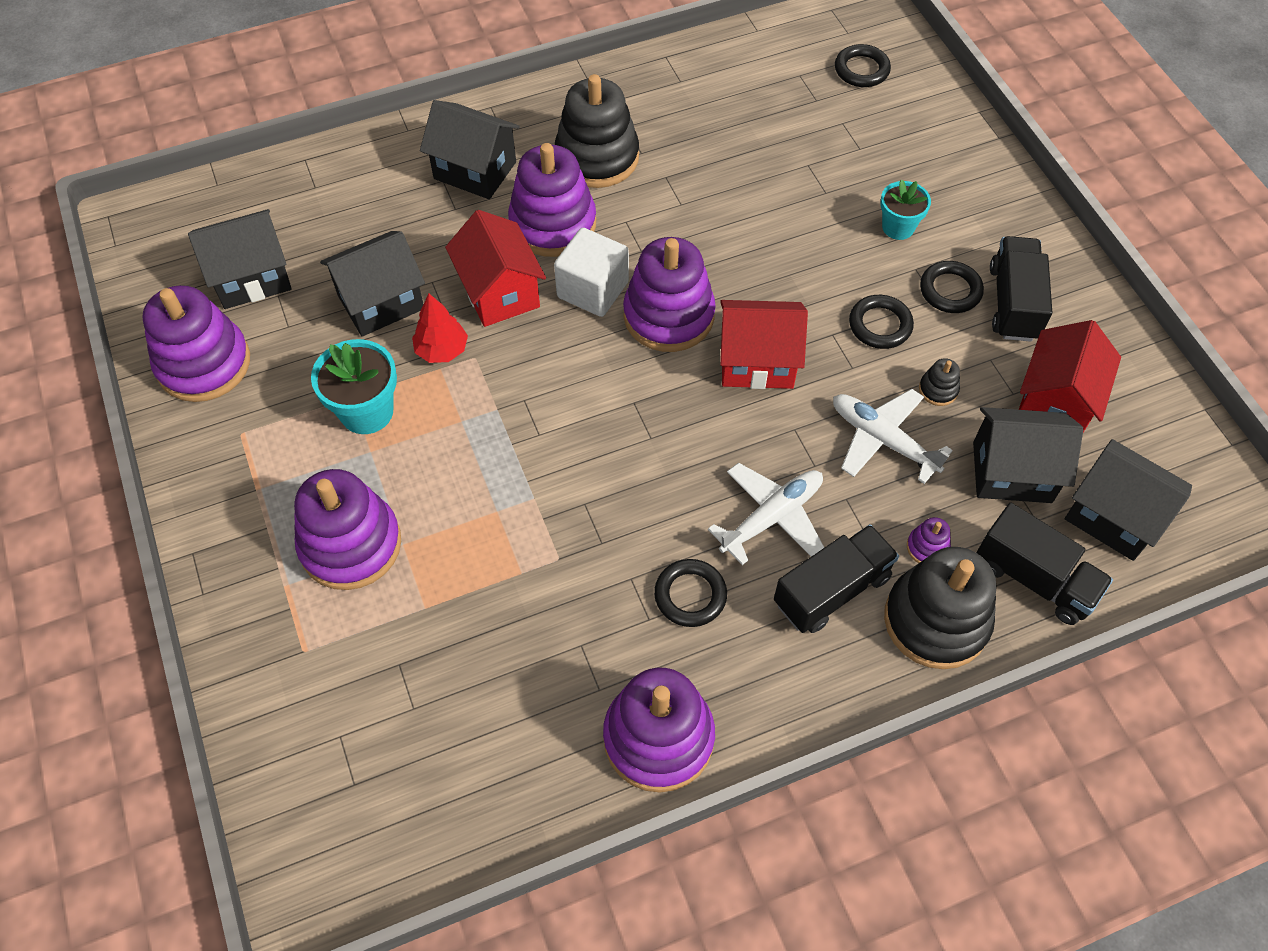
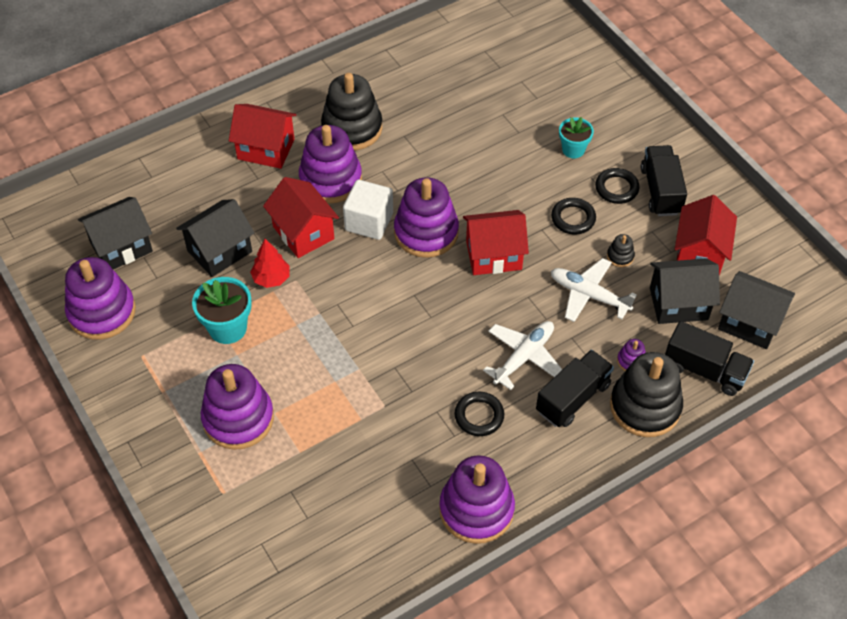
camera: 10 degrees left, 5 degrees down
(475, 170) = (266, 149): black house -> red house
(861, 70) = (527, 41): black ring -> none

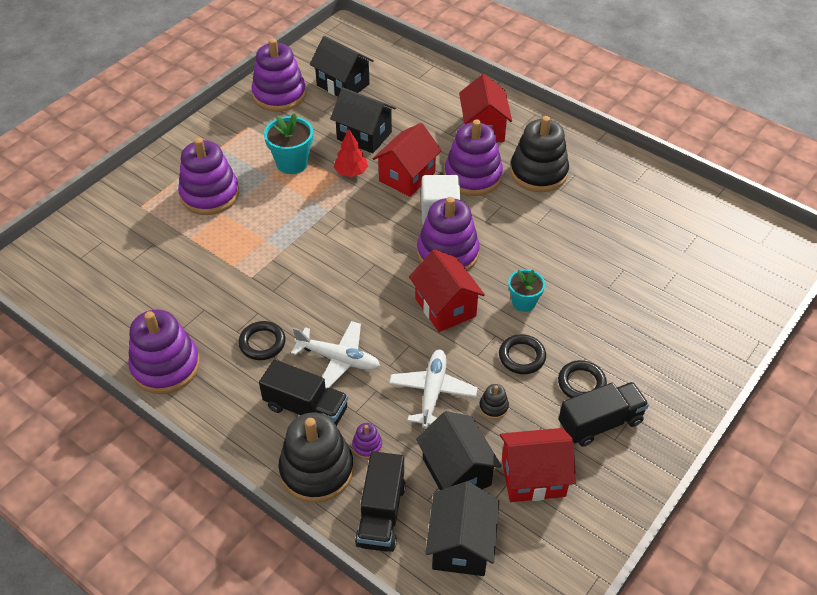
camera: 70 degrees right, 5 degrees down
(573, 149) = (611, 335): turquoise flower pot -> turquoise flower pot (523, 302)

